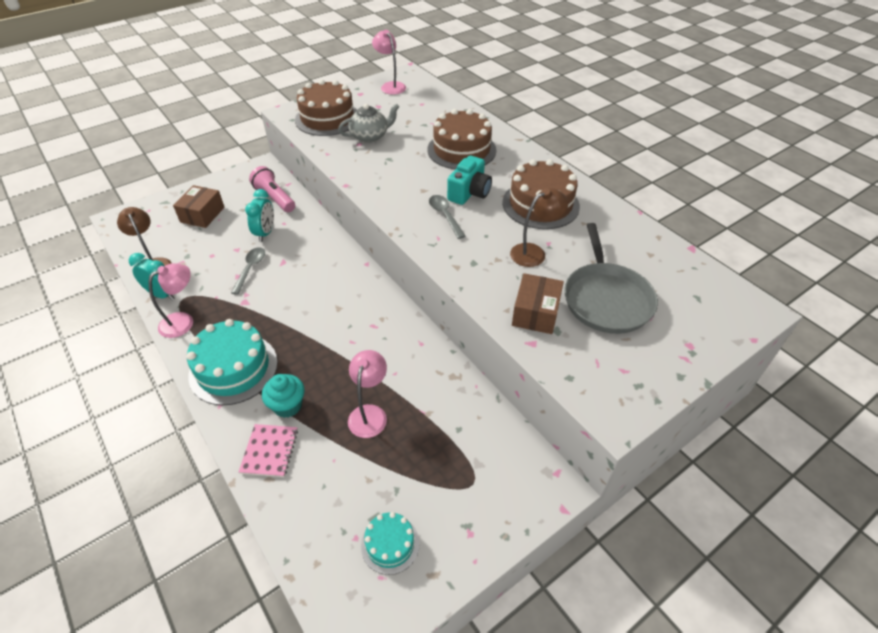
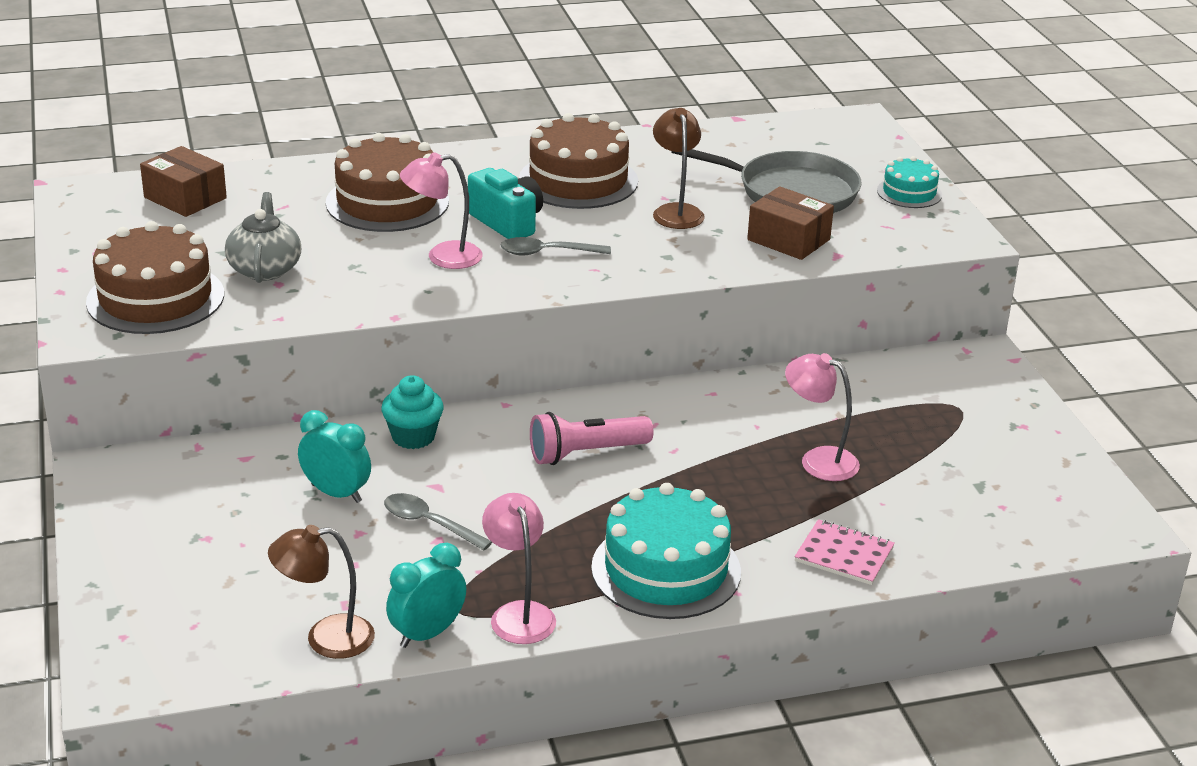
camera: 70 degrees left, 15 degrees down
(202, 214) = (208, 563): brown box -> brown box (185, 198)
(274, 198) = (232, 468): pink flashlight -> pink flashlight (586, 453)
(287, 406) = (769, 527): turquoise cupcake -> turquoise cupcake (413, 437)
(390, 86) = (106, 217): pink lamp -> pink lamp (443, 257)
(390, 544) = (1019, 483): turquoise cake -> turquoise cake (909, 193)

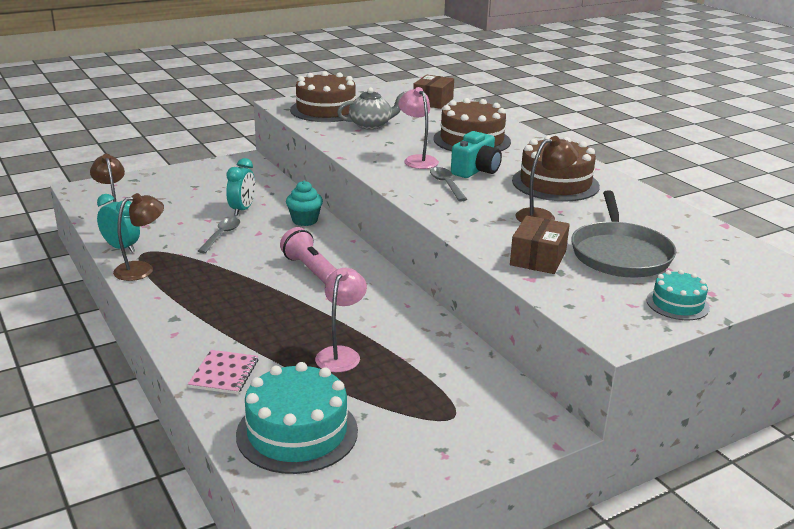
camera: 75 degrees right, 5 degrees down
(519, 613) = (142, 269): pink lamp -> brown lamp
(666, 570) = (192, 308): turquoise cake -> turquoise cake (297, 432)

